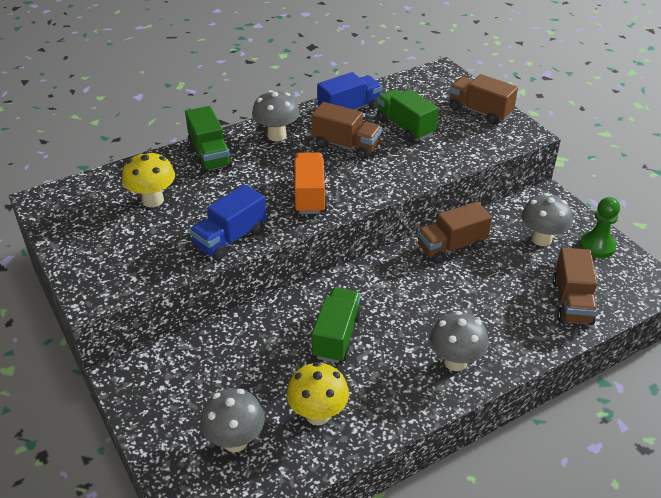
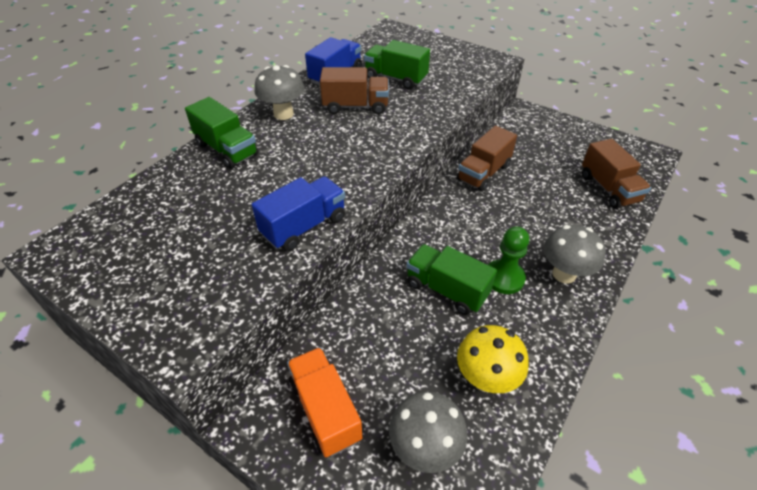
camera: 25 degrees left, 5 degrees up
(153, 200) = (192, 212): yellow mushroom -> none
(230, 238) = (304, 226): blue truck -> blue truck turned 150 degrees counterclockwise
(309, 195) = (355, 160): orange truck -> orange truck (325, 410)
(337, 336) = (446, 289): green truck -> green truck turned 45 degrees counterclockwise
(479, 111) = (446, 52): brown truck -> none
(541, 239) = (546, 145): grey mushroom -> none
(597, 246) = (589, 138): green pawn -> green pawn (504, 278)

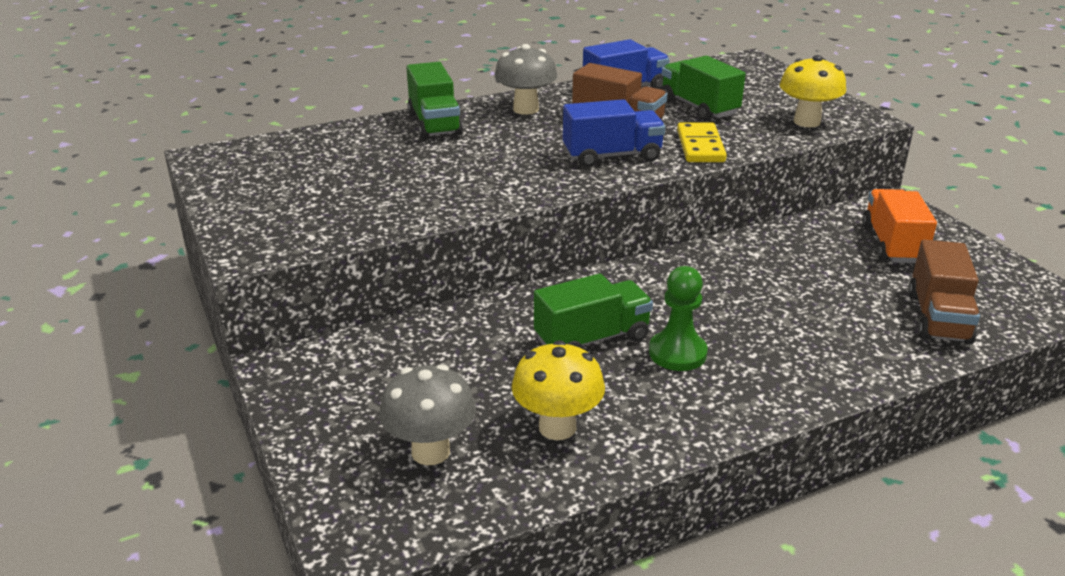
camera: 30 degrees right, 15 degrees down
(304, 226) = (450, 203): blue truck -> blue truck (612, 156)
(325, 410) = (359, 384): orange truck -> orange truck (892, 245)
(425, 112) = (700, 146): none -> yellow domino
(446, 289) = (592, 339): green truck -> green truck turned 90 degrees clockwise
(467, 72) = (806, 122): none -> yellow mushroom
(483, 173) = (760, 250): brown truck -> none
(564, 274) = (765, 376): grey mushroom -> none

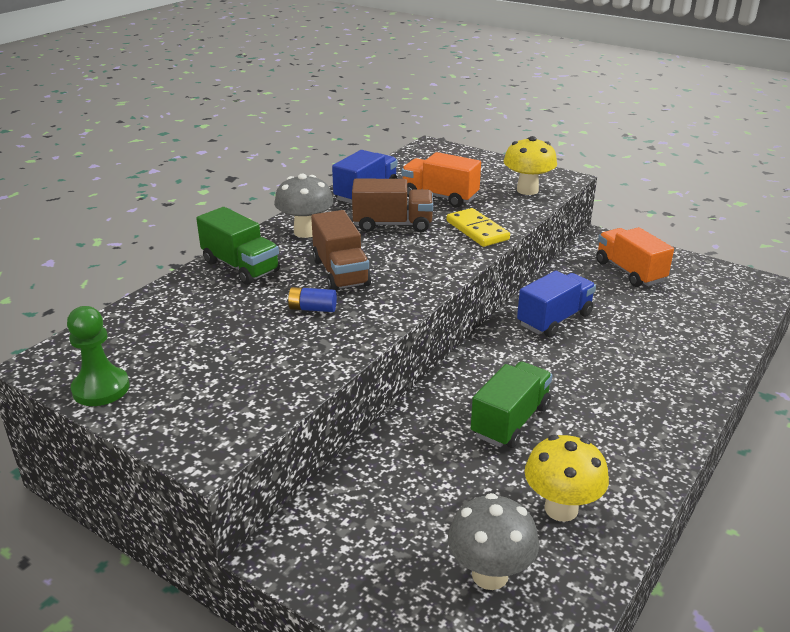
camera: 30 degrees left, 0 degrees up
(456, 172) = (312, 309): none -> blue battery
(612, 156) = (422, 257): blue truck -> blue truck (554, 319)
(677, 353) = (580, 409): green pawn -> green pawn (101, 388)
(699, 107) = (440, 197): green truck -> orange truck
(938, 318) = (708, 319): brown truck -> brown truck (340, 273)

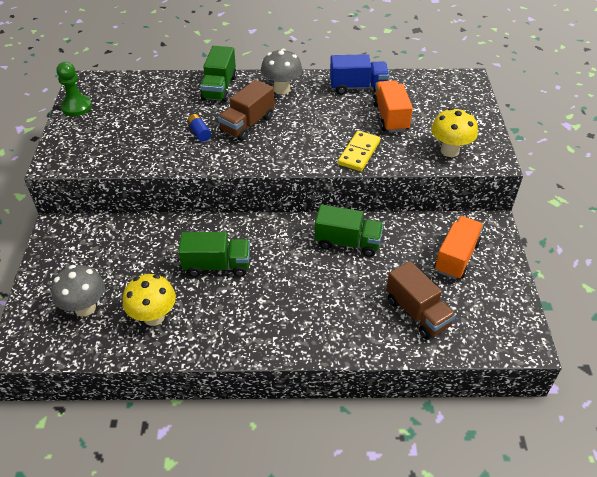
camera: 55 degrees right, 15 degrees up
(392, 224) = (327, 116): brown truck -> brown truck (417, 312)
(554, 319) = (347, 242): blue truck -> green truck

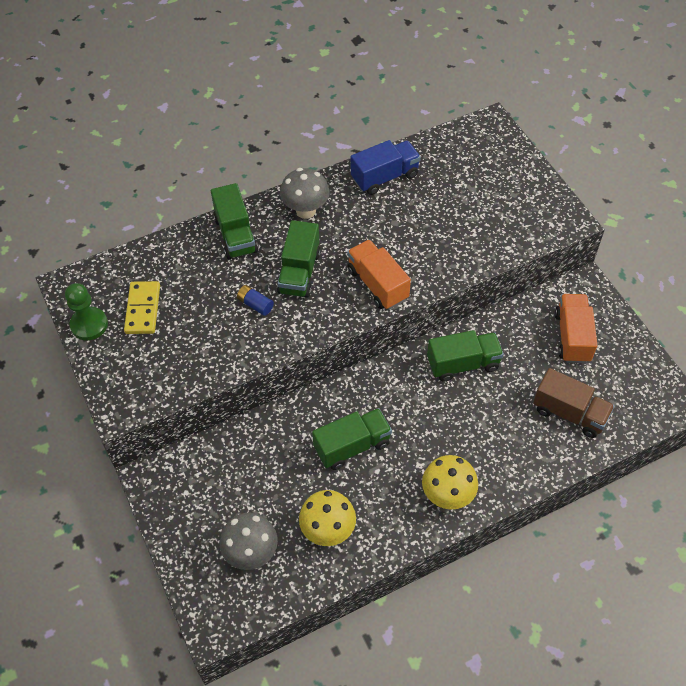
camera: 25 degrees left, 10 degrees up
(247, 124) = (299, 272): brown truck -> green truck
(359, 153) = (437, 264): yellow domino -> yellow domino (143, 309)
(390, 117) = (441, 205): orange truck -> orange truck (377, 284)
(450, 151) = (522, 226): yellow mushroom -> yellow mushroom (447, 496)

